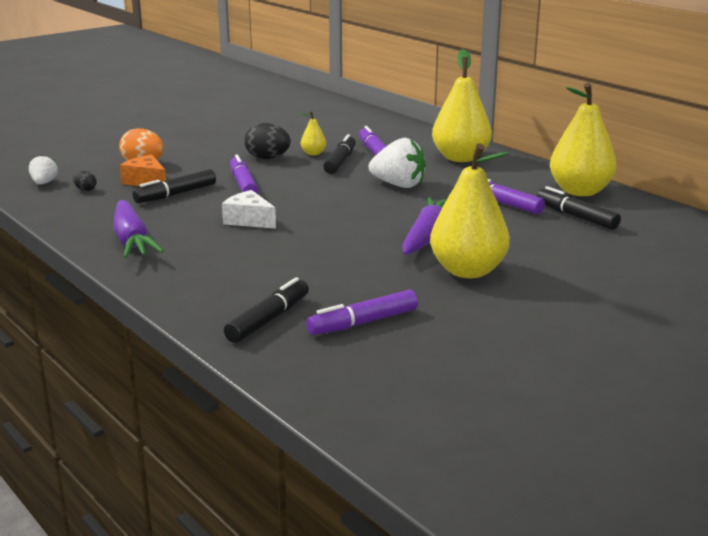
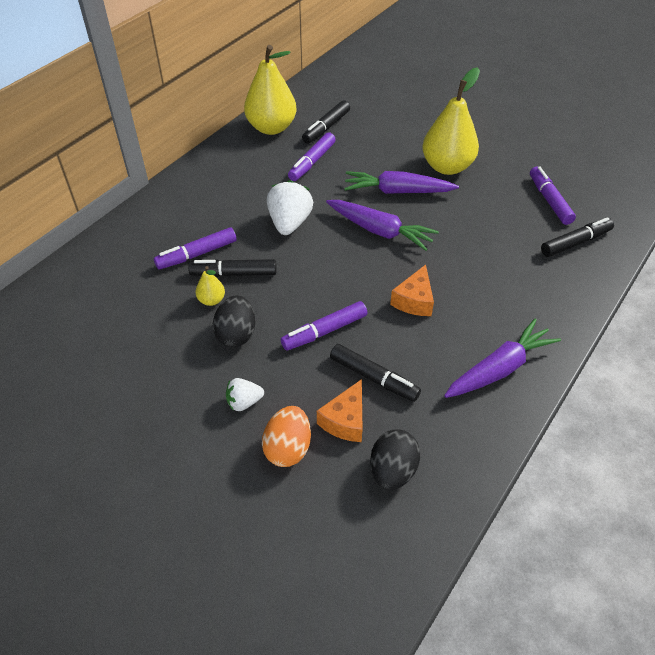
camera: 105 degrees left, 25 degrees up
(44, 183) = (388, 530): white strawberry -> white strawberry (244, 402)
(85, 190) = (392, 471): black egg -> black egg, size x1.98
(249, 220) = (414, 300): white cheese -> orange cheese
(268, 320) = (575, 243): black marker -> black marker turned 135 degrees clockwise
(362, 219) = (380, 231): none -> purple carrot
(363, 323) = (549, 200): purple marker -> purple marker turned 150 degrees counterclockwise
(460, 158) = (203, 195): yellow pear -> none

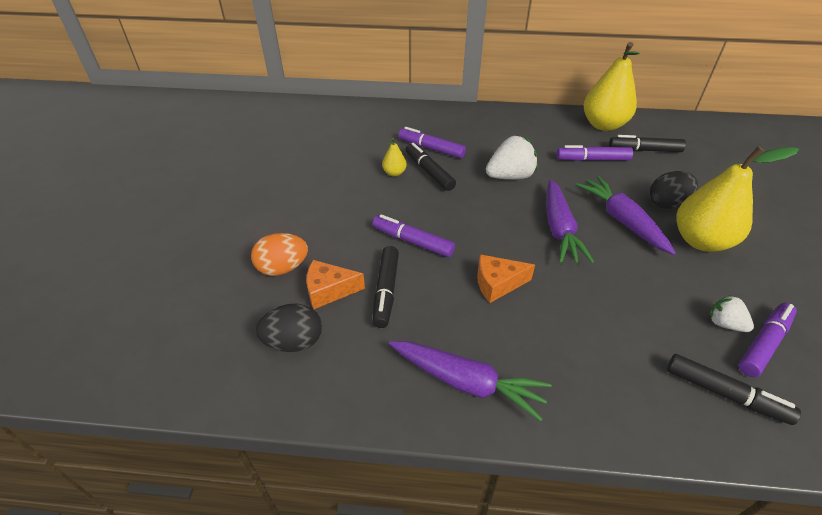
camera: 60 degrees right, 5 degrees down
(236, 334) = (372, 197): black egg -> black egg (667, 203)
(244, 402) = (312, 228): white strawberry -> white strawberry (724, 324)

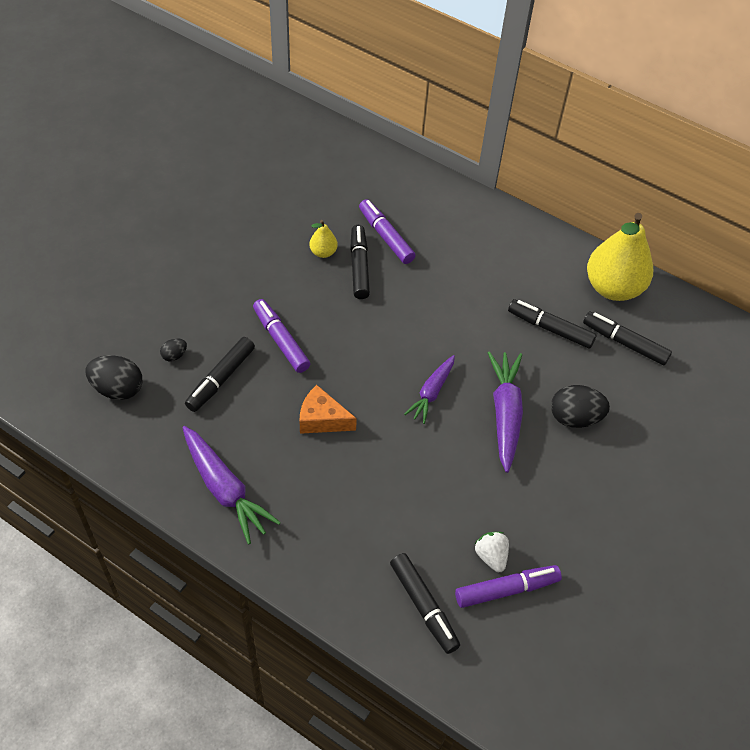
camera: 25 degrees right, 10 degrees up
(283, 268) = (150, 315): orange egg -> none
(329, 290) = (174, 355): orange cheese -> black egg
(510, 176) = (438, 309): white strawberry -> none
(559, 229) = (431, 393): purple carrot -> purple carrot, size x0.64
(592, 159) = (550, 328): purple marker -> black marker
(701, 241) = (563, 473): yellow pear -> none

